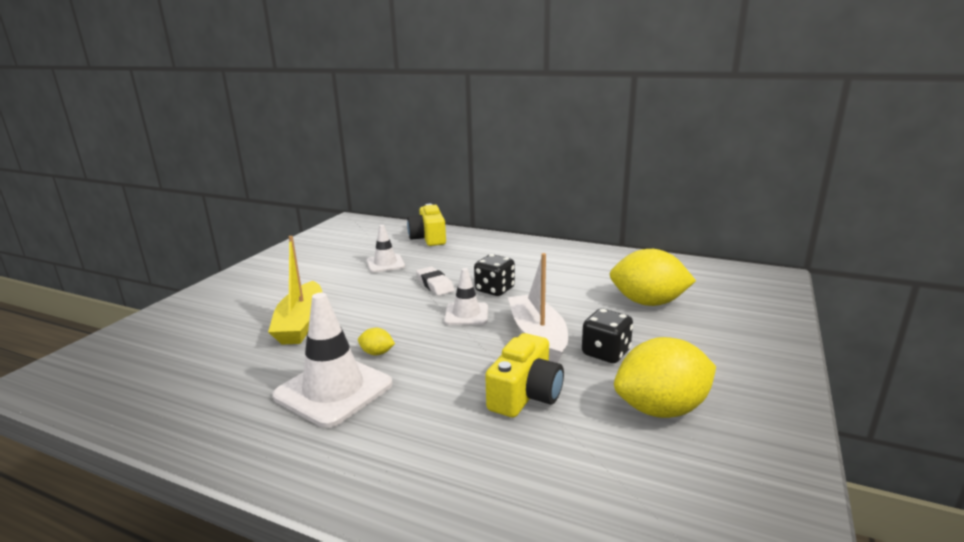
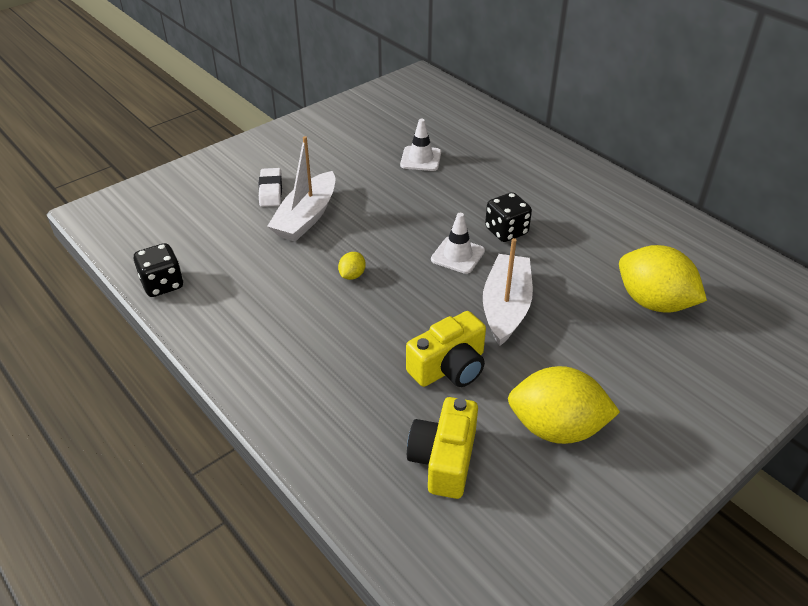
camera: 25 degrees right, 20 degrees up
(301, 323) = (306, 217): yellow boat -> white boat
(333, 390) = (298, 303): white traffic cone -> none
(377, 353) = (352, 275): yellow lemon -> yellow lemon turned 75 degrees clockwise
(428, 238) = (486, 131): yellow camera -> yellow camera (444, 459)
(435, 285) = (452, 205): white eraser -> white eraser (271, 191)
(606, 353) = (556, 349): black dice -> black dice (162, 284)

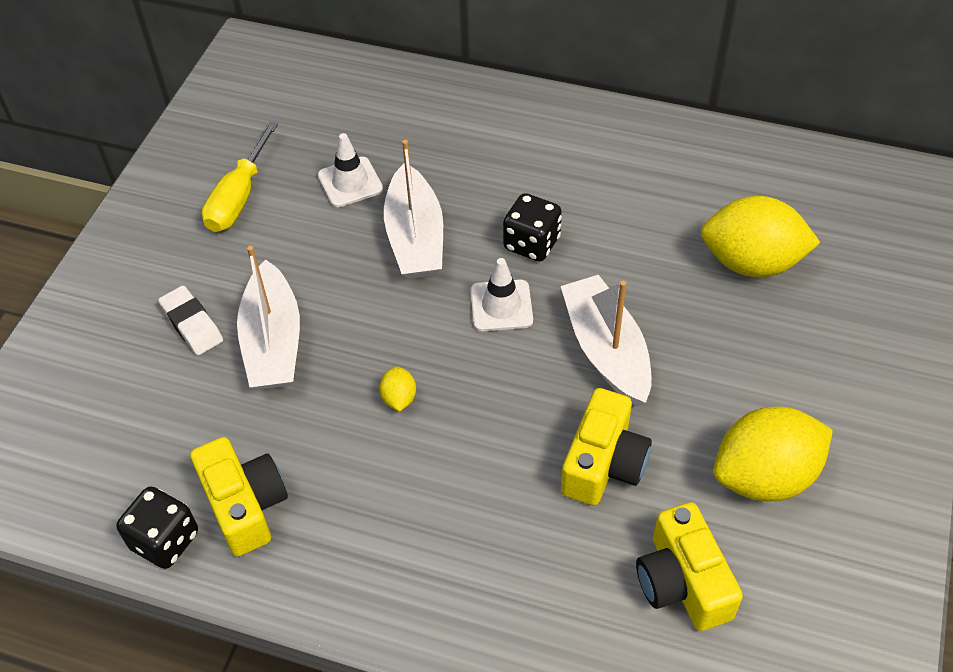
camera: 30 degrees left, 10 degrees up
(218, 288) = (245, 505): none -> yellow camera
(350, 143) = (238, 197): none -> yellow screwdriver
(435, 200) = (415, 237): none -> white boat

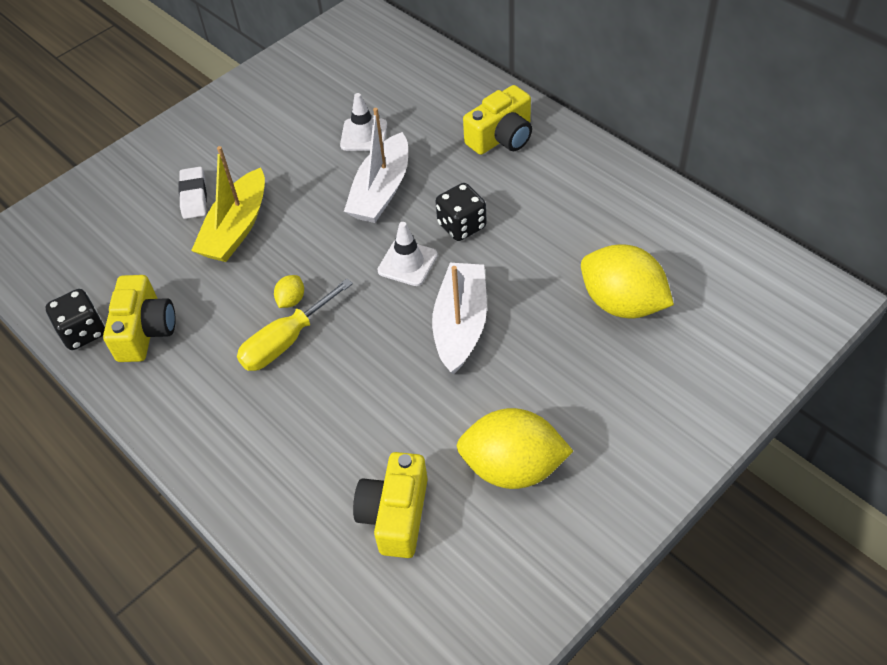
camera: 30 degrees right, 0 degrees up
(238, 197) = (282, 120): yellow screwdriver -> yellow screwdriver (286, 341)
(273, 342) = (236, 228): white boat -> yellow boat
(603, 463) = (400, 405): yellow camera -> yellow camera (501, 137)

